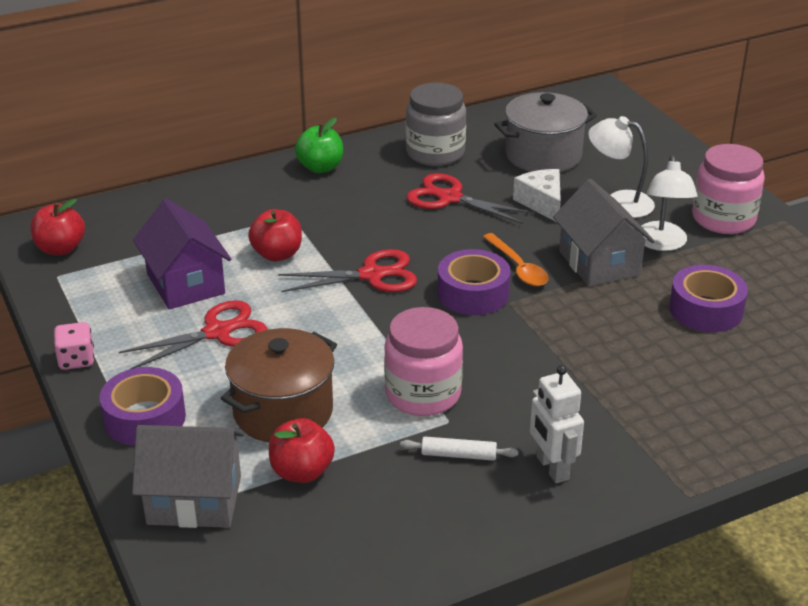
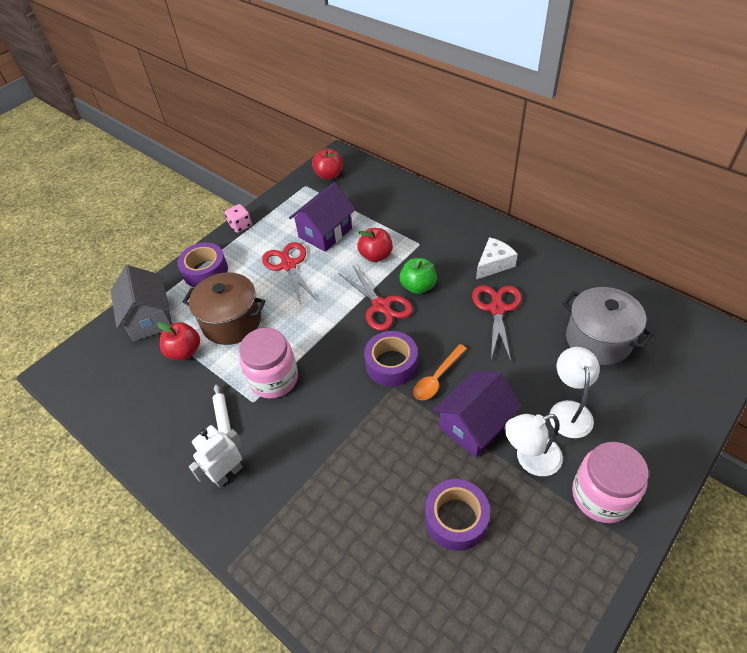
camera: 70 degrees right, 15 degrees up
(218, 332) = (288, 265): red scissors -> red scissors turned 150 degrees counterclockwise
(320, 167) = (483, 233): green apple -> green apple (418, 286)
(435, 153) = (548, 279): grey jar -> none
(542, 203) = (530, 362): white cheese -> white cheese (493, 264)
(599, 263) = (474, 425): grey house -> purple house

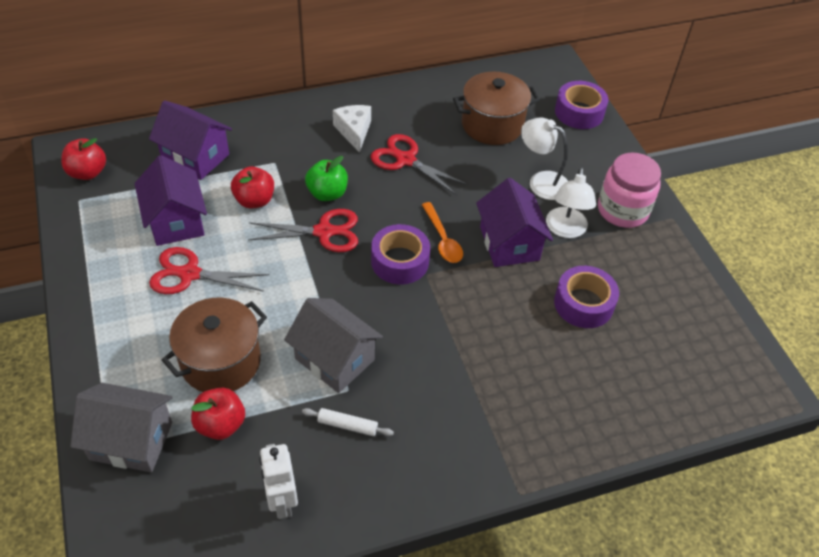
camera: 65 degrees left, 0 degrees up
(205, 271) = (112, 353): purple tape -> purple tape (579, 112)
(228, 474) = (418, 449): white robot -> white robot (282, 501)
(240, 226) = (74, 287): pink dice -> none
(274, 378) = (334, 359): pink jar -> grey house
(386, 207) = (195, 157): none -> purple house
(598, 340) = (492, 125): grey pot -> brown pot

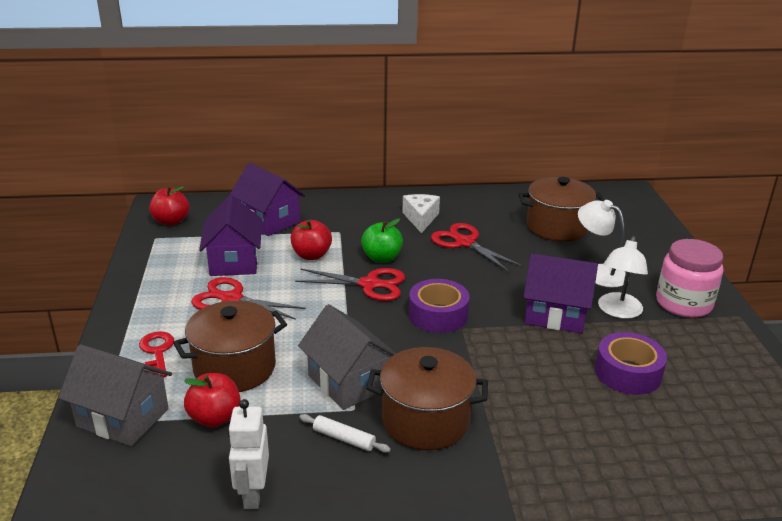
camera: 15 degrees right, 20 degrees down
(136, 356) = (157, 352): none -> red key
(416, 391) = (425, 420): none -> brown pot
(442, 239) = (486, 303): orange spoon -> none
(509, 243) = (555, 315): purple house -> purple house turned 75 degrees counterclockwise
(579, 112) = (648, 227): purple tape -> none

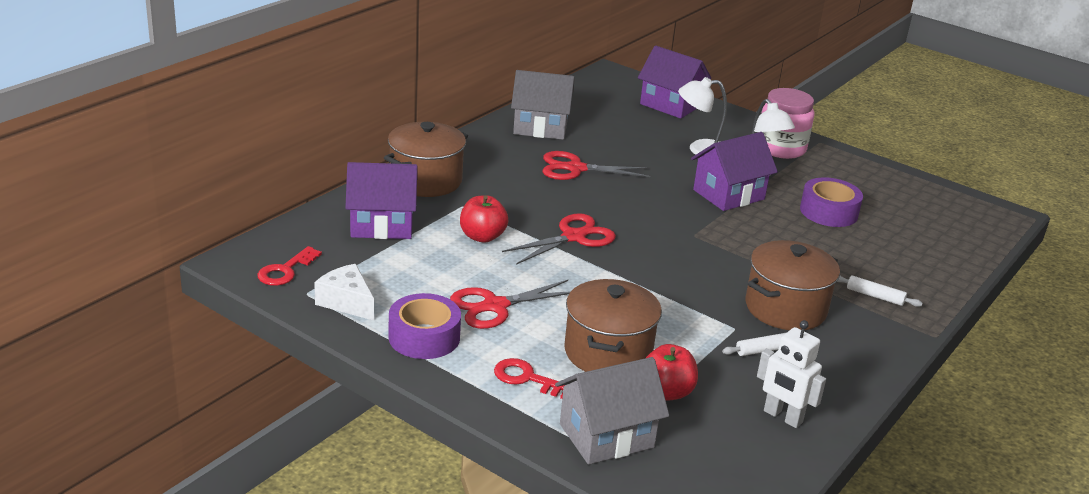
camera: 50 degrees left, 0 degrees up
(171, 221) = (286, 270): red apple -> red key
(234, 261) = (429, 275): purple house -> purple house (670, 105)
(348, 382) = (698, 314): grey house -> grey house (540, 127)
(381, 258) = (540, 211): green apple -> none
(420, 218) = (505, 163): white cheese -> white cheese (346, 302)
(438, 315) = (662, 234): purple tape -> purple tape (424, 337)
(529, 461) = (875, 296): none -> white rolling pin
(557, 227) = (614, 125): brown pot -> brown pot (426, 180)

